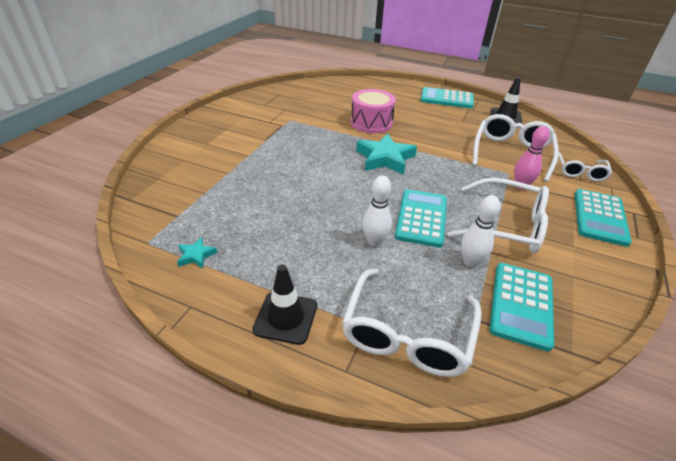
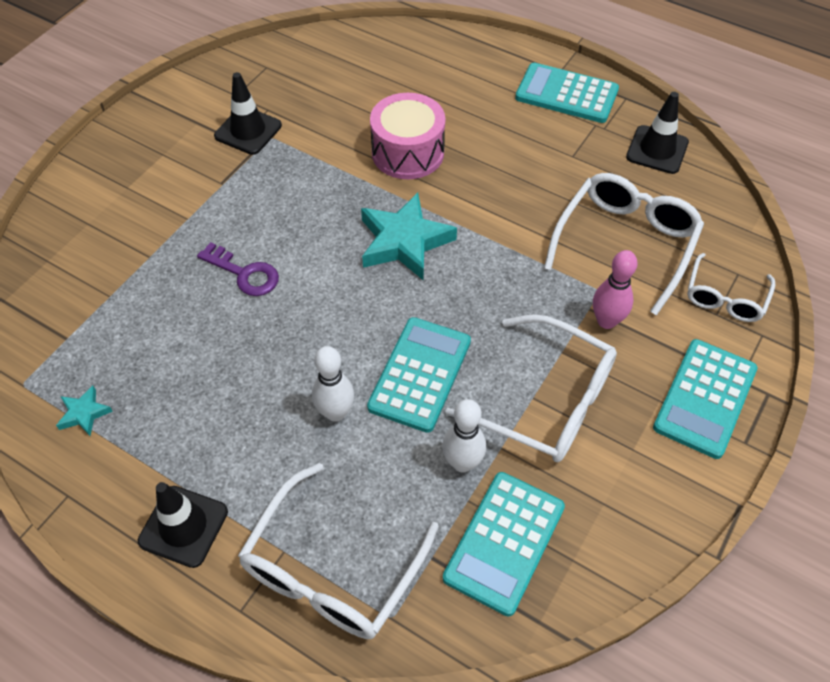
camera: 10 degrees right, 15 degrees up
(276, 118) = (248, 131): none -> black traffic cone
(291, 177) = (244, 273): none -> purple key

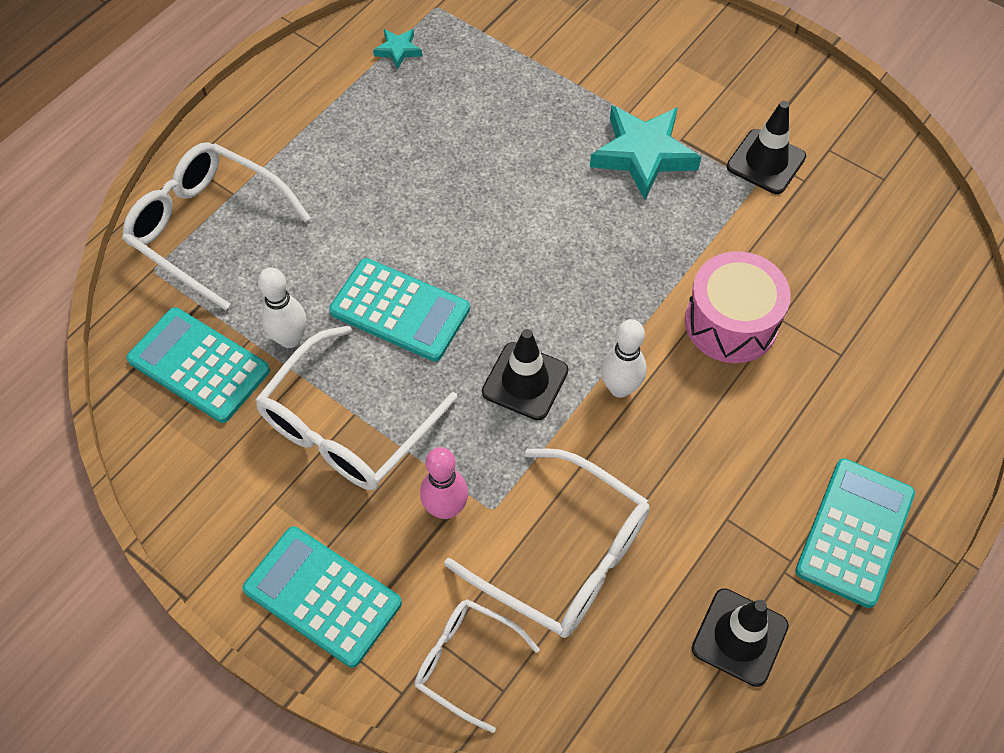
camera: 95 degrees right, 5 degrees up
(183, 526) = (273, 124): black traffic cone -> black traffic cone (525, 381)
(244, 273) = (548, 161): purple key -> none
(335, 412) = (366, 235): white bowling pin -> white bowling pin (620, 388)
(404, 241) = (584, 309): turquoise star -> turquoise star (643, 154)

